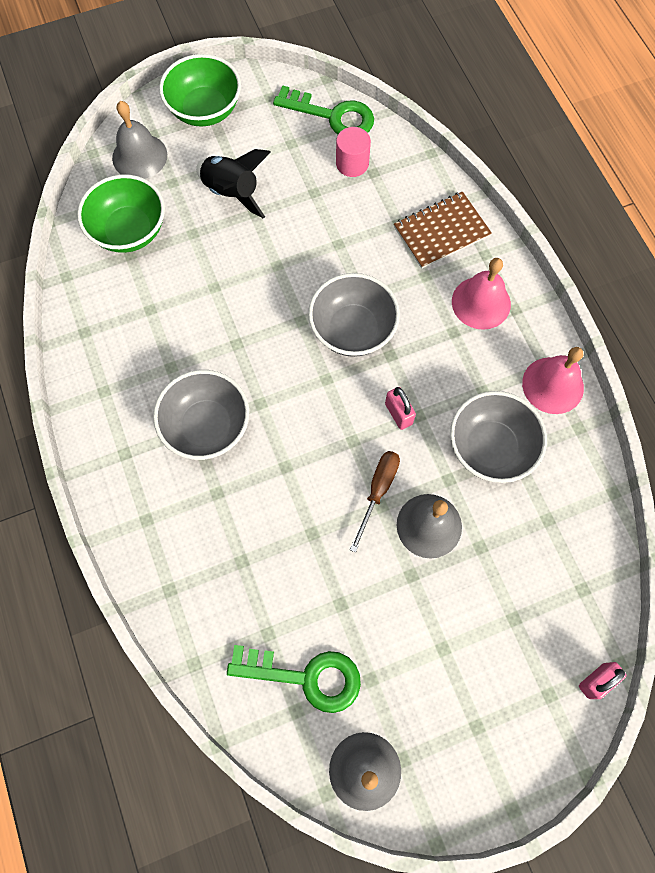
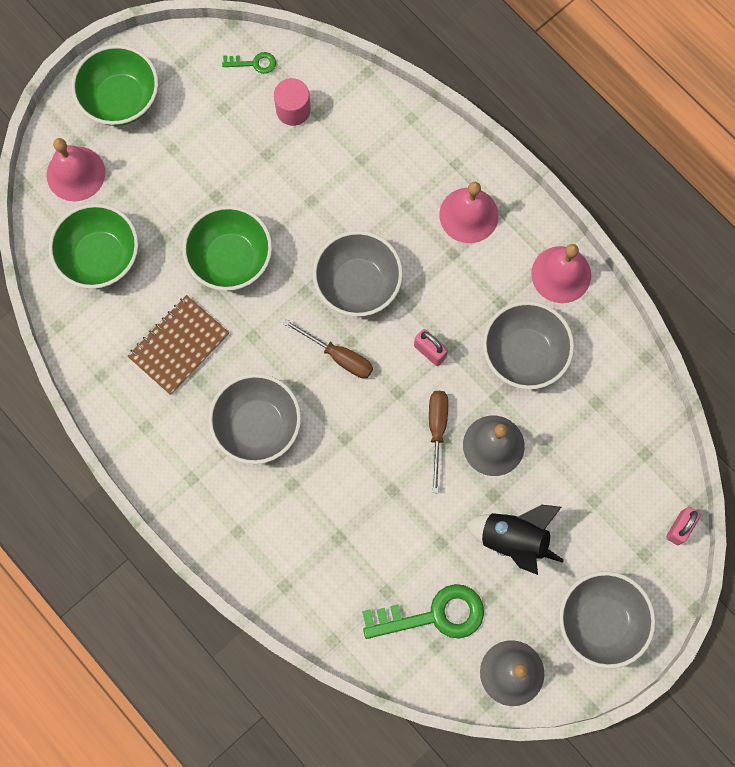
camera: 20 degrees left, 5 degrees up
(139, 156) = (75, 173): grey bell -> pink bell
(232, 192) = (186, 181): black rocket -> black rocket (513, 539)
(244, 270) = (230, 259): none -> green bowl
(309, 389) = (338, 356): none -> brown screwdriver
(332, 116) = (254, 63): green key -> green key, size x0.49
(441, 231) = (406, 154): brown notebook -> brown notebook (179, 345)
(478, 751) = (600, 621): none -> grey bowl

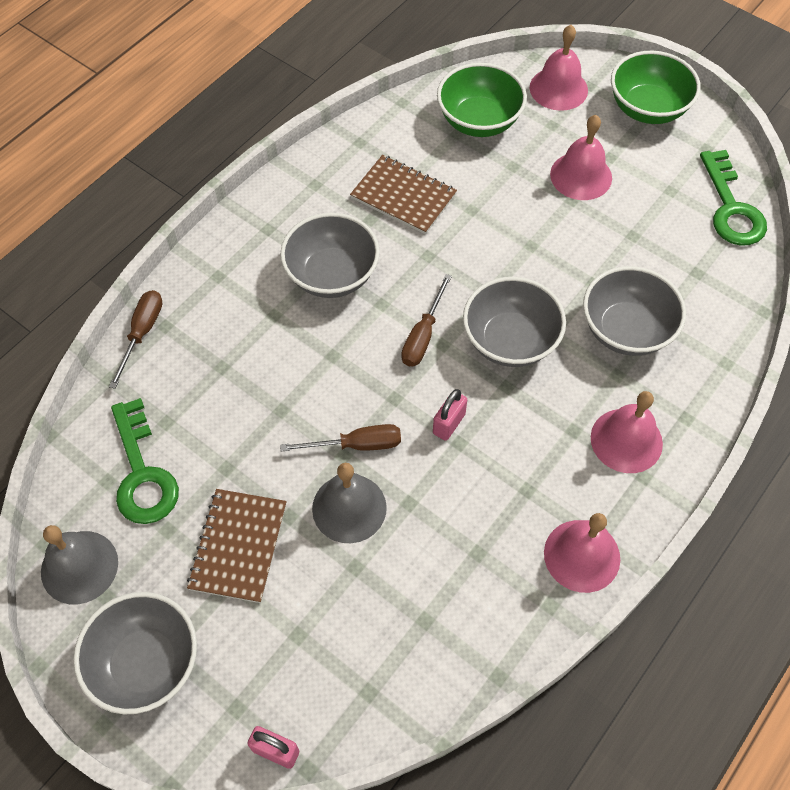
camera: 80 degrees right, 15 degrees down
(189, 180) = (581, 176): none -> pink bell
(230, 259) = (506, 223): green bowl -> none
(254, 63) = (731, 208): green key -> green key, size x2.05
(289, 607) = (142, 333): none -> brown screwdriver
(293, 110) = (691, 250): pink cylinder -> none
(513, 539) = (238, 546): black rocket -> brown notebook
(524, 354) = (468, 526): grey bowl -> grey bowl (626, 330)

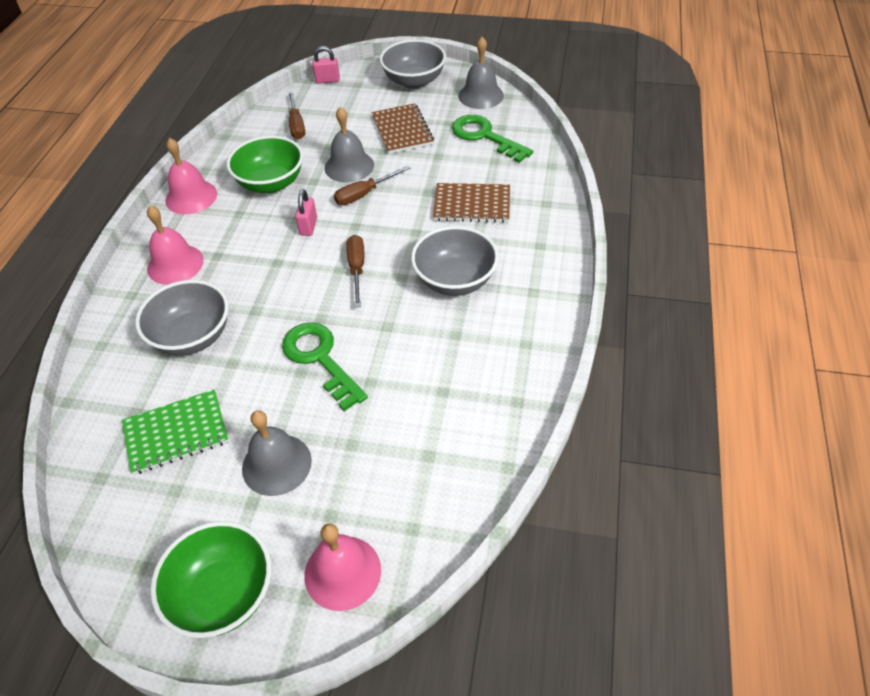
camera: 155 degrees right, 10 degrees down
(142, 333) = (556, 194): brown screwdriver -> brown screwdriver (296, 125)
(403, 196) = (440, 367): brown notebook -> brown notebook (472, 205)
(479, 121) = (413, 482): green bowl -> green bowl (271, 183)
(510, 341) = (287, 292): grey bowl -> none
(581, 176) = (276, 464): pink bell -> grey bell
(661, 236) = (176, 433): none -> green notebook
(731, 208) = (104, 498): green key -> green key (320, 359)

